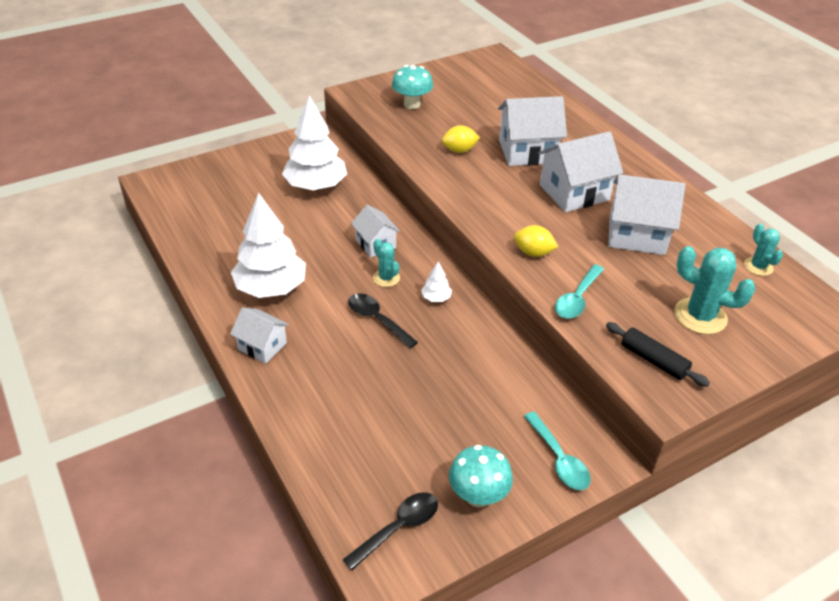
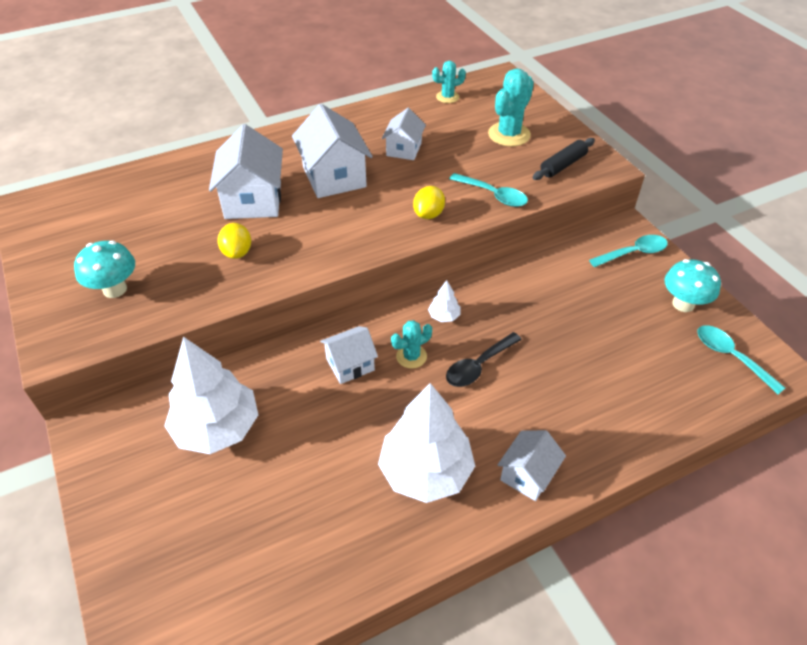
camera: 85 degrees left, 5 degrees up
(398, 528) = (731, 357): black spoon -> turquoise spoon
(637, 235) = (404, 149): white house -> white house, size x0.59

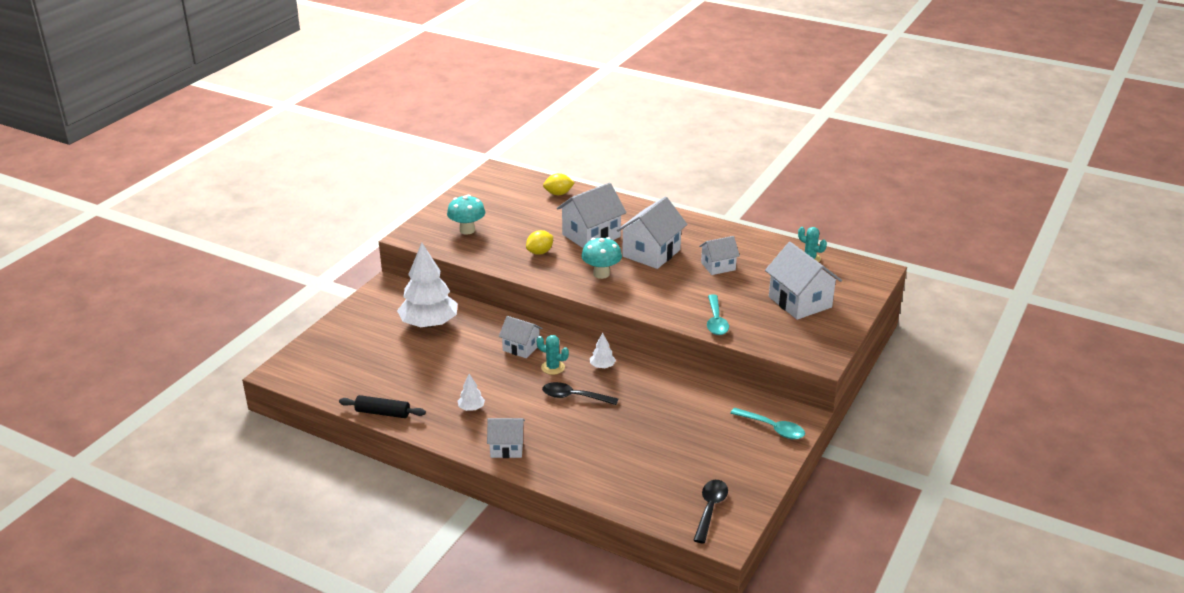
camera: 55 degrees right, 15 degrees down
(426, 471) = (471, 408): white tree -> white tree, size x0.42
(428, 214) = (660, 303): yellow lemon -> yellow lemon (558, 194)
(509, 134) = (800, 302): turquoise cactus -> white house
(563, 165) = (794, 339): black rolling pin -> black rolling pin (382, 413)
(683, 304) = (742, 470): turquoise mushroom -> turquoise mushroom (601, 274)
(731, 357) = (710, 509): turquoise spoon -> black spoon

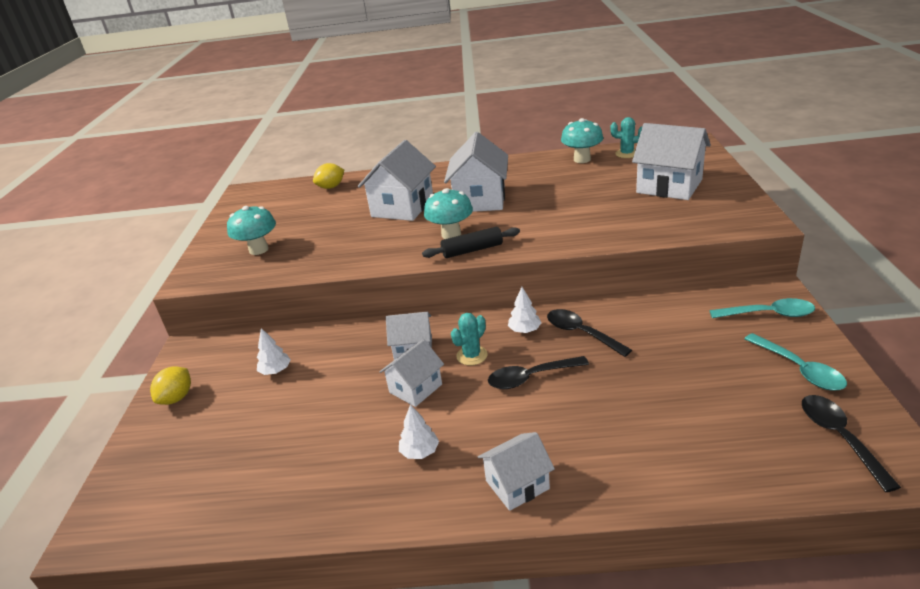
camera: 25 degrees left, 0 degrees up
(382, 413) = (299, 521): black rolling pin -> black rolling pin (472, 250)
(429, 324) = (275, 371): white tree -> white tree, size x0.42
(540, 252) = (363, 240): yellow lemon -> yellow lemon (177, 398)
(553, 367) = (472, 355): turquoise cactus -> turquoise cactus turned 45 degrees counterclockwise
(635, 384) = (581, 333): none -> black spoon
(716, 321) = (618, 230): turquoise spoon -> turquoise spoon (799, 369)
(718, 266) = (556, 187): white house -> white house (415, 388)
(768, 249) = (582, 159): none -> turquoise mushroom

